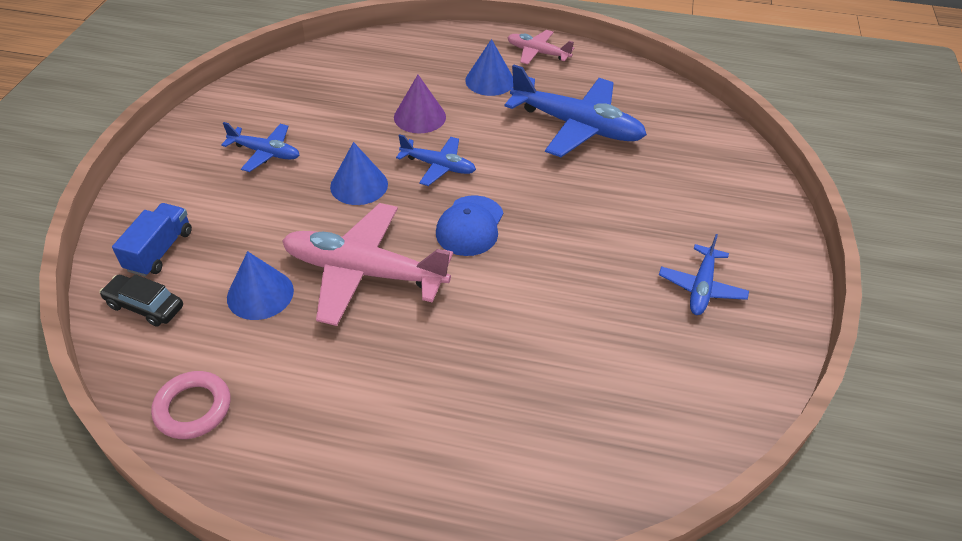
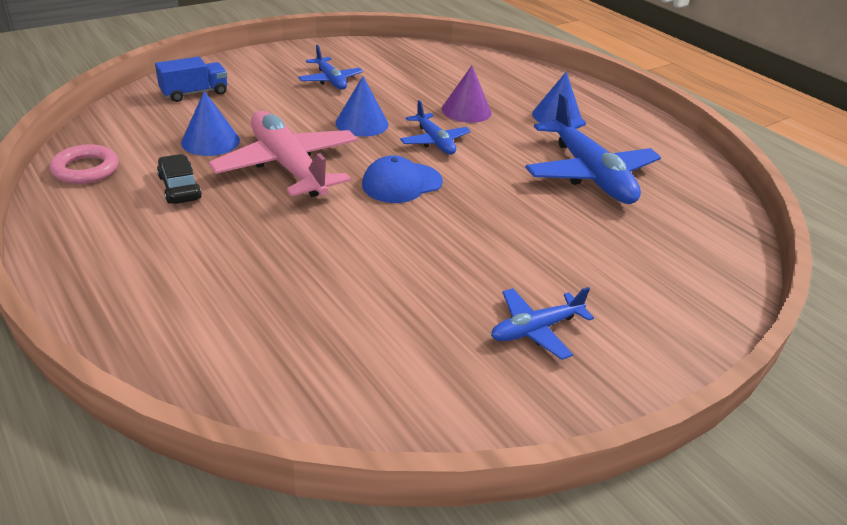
camera: 40 degrees right, 10 degrees down
(145, 306) = (144, 112): black car -> black car (180, 187)
(537, 53) = (627, 119): pink plane -> none

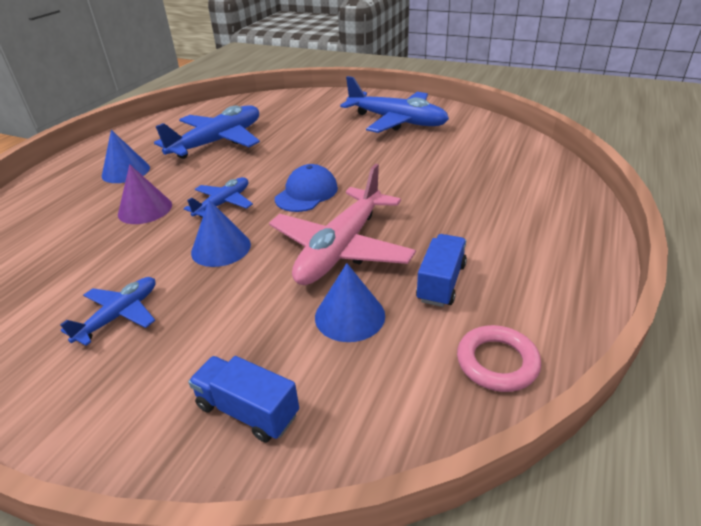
camera: 115 degrees left, 0 degrees up
(180, 187) = (441, 282): black car -> blue truck
(402, 183) = (306, 193): blue cap -> blue cap turned 90 degrees counterclockwise
(535, 329) = (397, 121): blue plane -> blue plane, size x1.86

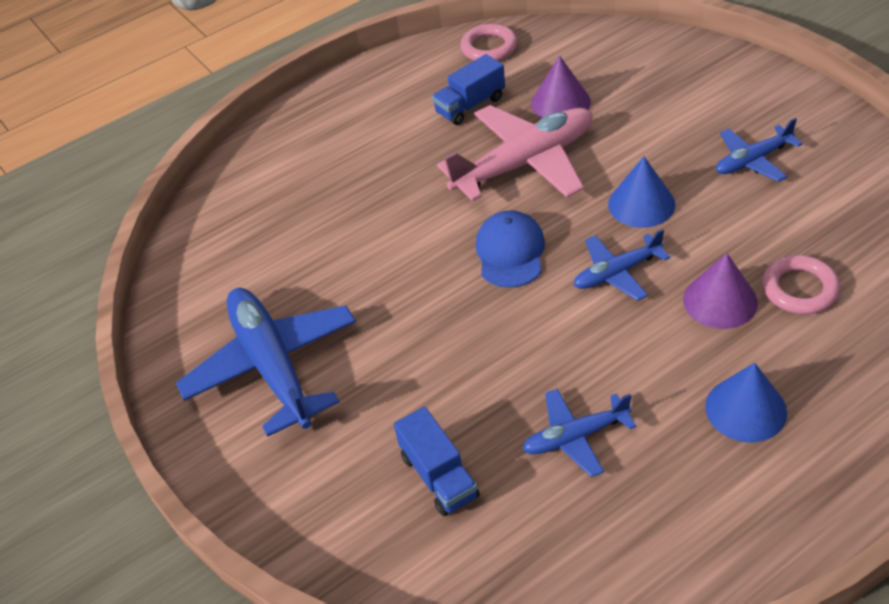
camera: 145 degrees left, 10 degrees up
(85, 230) = (799, 289): none -> pink ring
(218, 141) = (575, 437): blue plane -> blue plane, size x0.54
(248, 410) = (664, 67): blue truck -> blue truck (439, 476)
(306, 193) = (510, 252): blue cap -> blue cap turned 120 degrees clockwise
(350, 316) = (560, 102): blue cone -> purple cone

